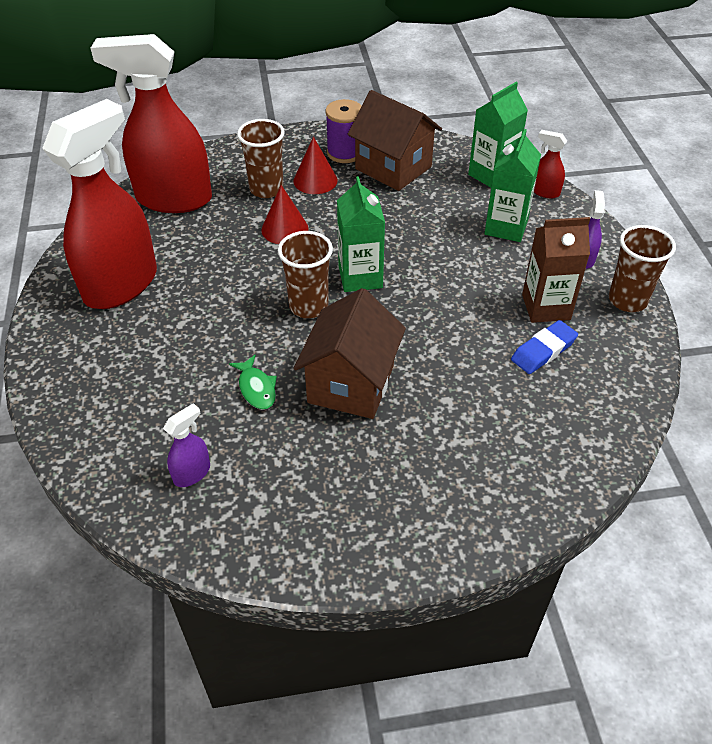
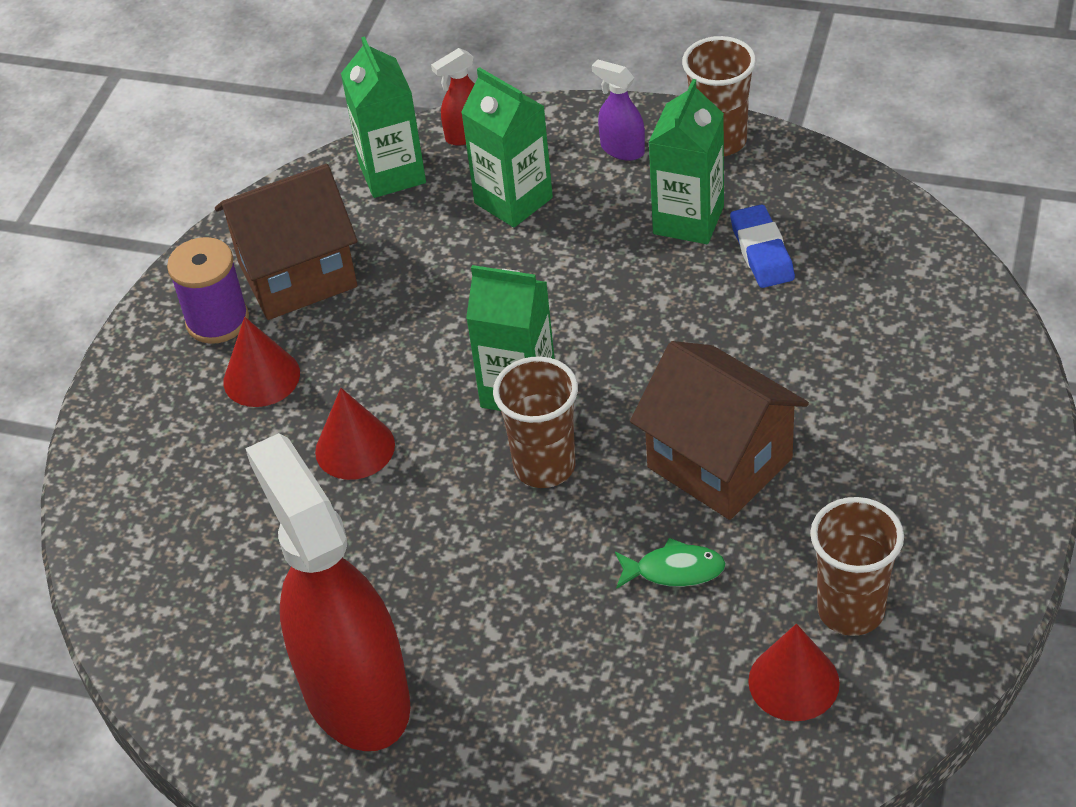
camera: 60 degrees left, 0 degrees up
(173, 199) = (178, 576): red spray bottle -> none
(192, 473) = (793, 682): purple spray bottle -> red cone
(266, 189) = (240, 445): brown cup -> brown cup (851, 610)
(546, 307) = (688, 220): brown carton -> green carton

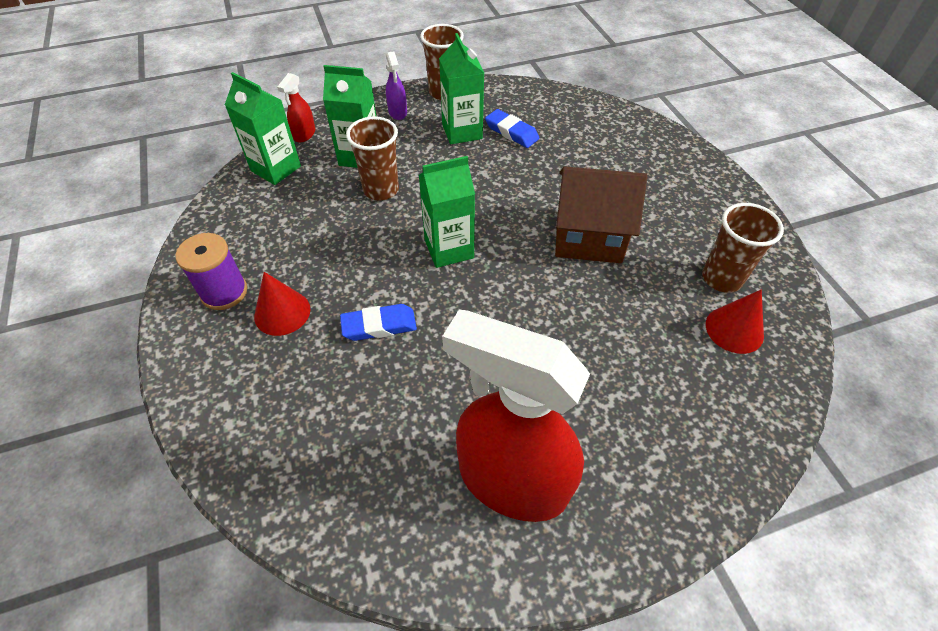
camera: 40 degrees left, 5 degrees up
(297, 275) = (259, 244): brown house -> none
(355, 448) = (379, 326): red cone -> blue eraser
(544, 466) = (501, 282): brown cup -> brown cup (381, 190)
(622, 149) = (397, 112): purple spray bottle -> purple spray bottle turned 105 degrees counterclockwise
(674, 570) = (620, 303): green fish -> none

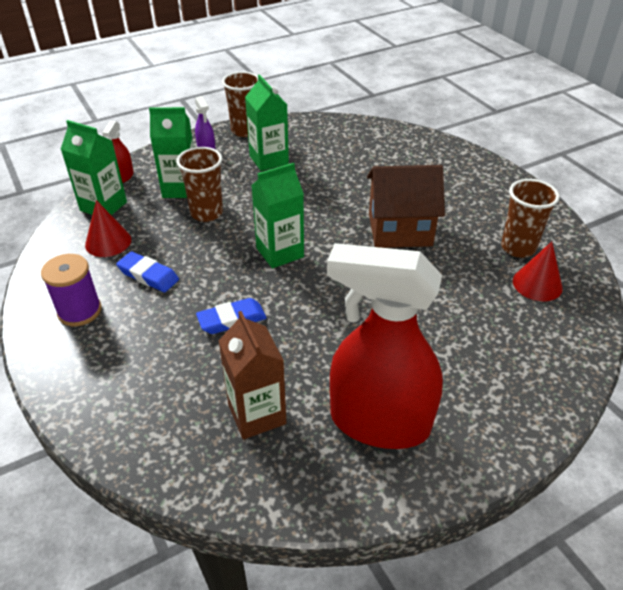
camera: 10 degrees left, 10 degrees down
(282, 312) = (139, 320): red cone -> red cone (108, 242)
(380, 447) = (257, 414): none -> brown carton
(511, 132) = (313, 156): blue eraser -> blue eraser (148, 275)

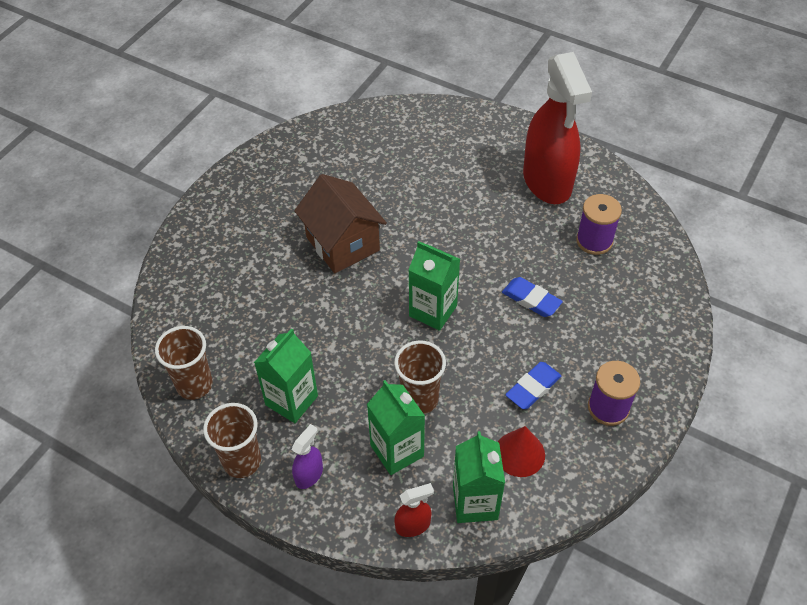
camera: 120 degrees left, 10 degrees up
(148, 275) = (533, 388): blue eraser -> blue eraser turned 45 degrees clockwise
(257, 414) = (594, 241): brown carton -> purple spool
(518, 248) = (316, 166): brown cup -> brown cup (194, 385)
(537, 284) = (354, 145): red cone -> none

